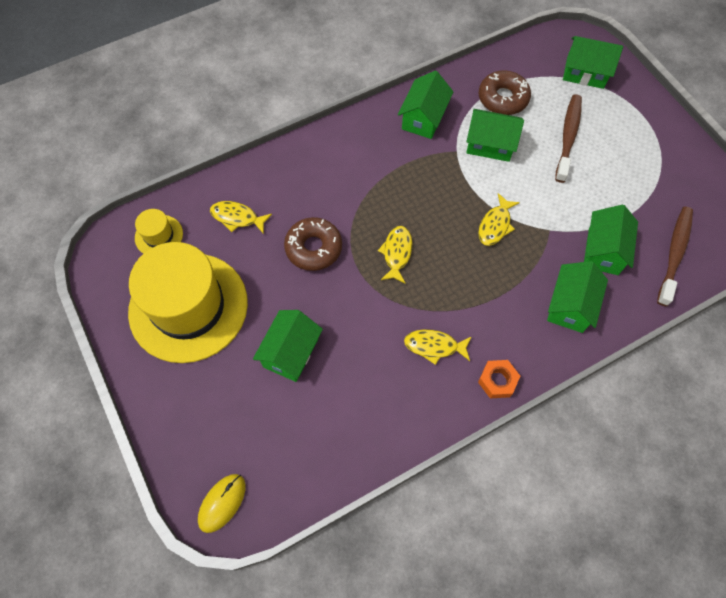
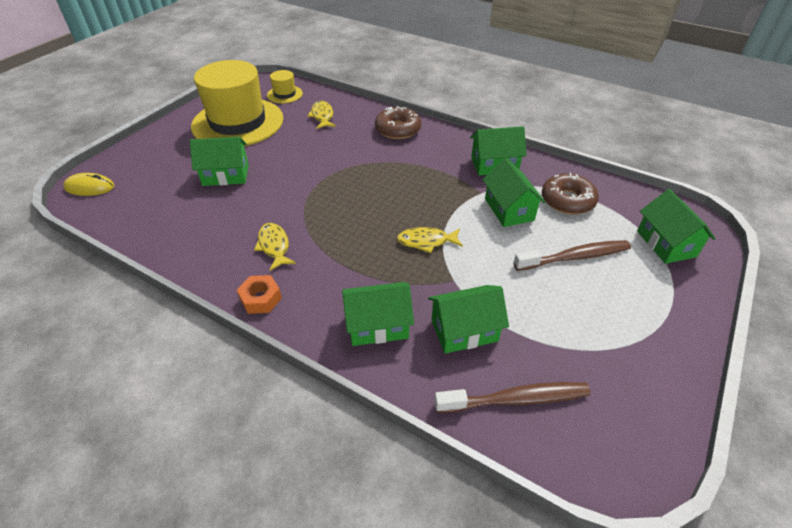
camera: 60 degrees right, 20 degrees down
(313, 248) = (323, 155): brown donut -> brown donut (398, 129)
(397, 253) = (350, 195): yellow fish -> none

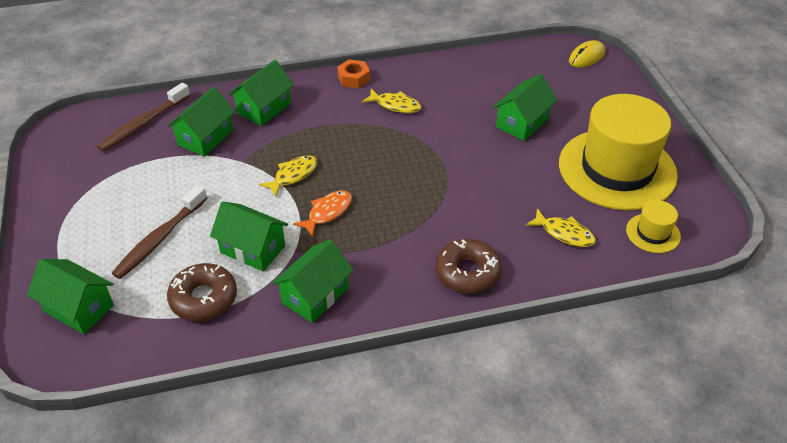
camera: 135 degrees right, 0 degrees up
(433, 201) = (327, 212): none -> orange fish

